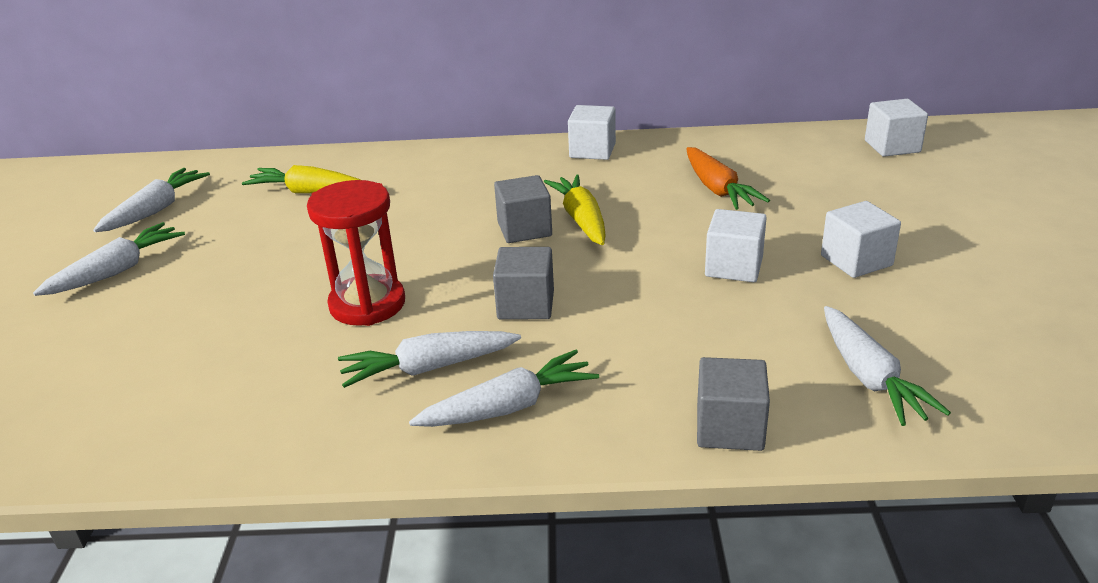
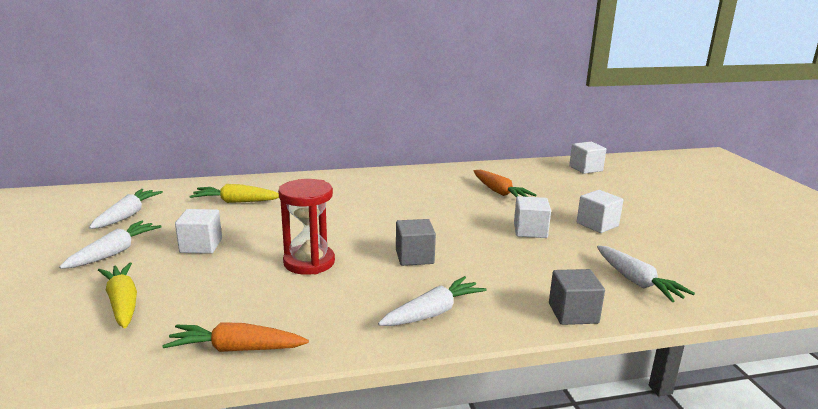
camera: 15 degrees left, 10 degrees down
(211, 441) = (236, 349): none -> orange carrot
(429, 368) = (369, 295): white carrot -> none
(524, 229) = (392, 217): grey cube -> none
(581, 219) = (425, 210): yellow carrot -> yellow carrot (123, 303)
(592, 151) = (413, 174): white cube -> white cube (201, 246)

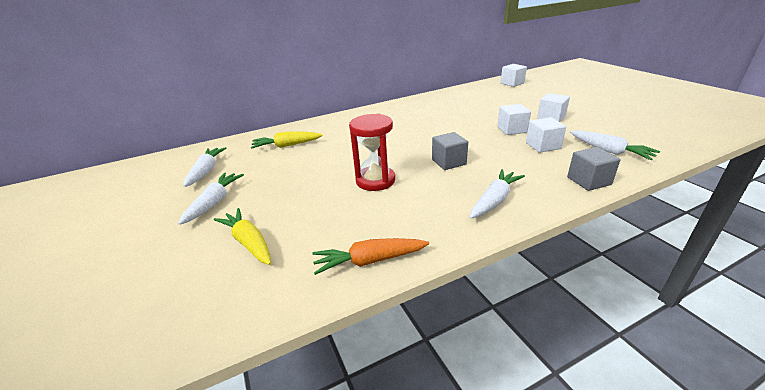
camera: 10 degrees left, 10 degrees up
(201, 246) = (282, 184): white cube -> white cube (543, 146)
(499, 192) = (470, 107): orange carrot -> none

